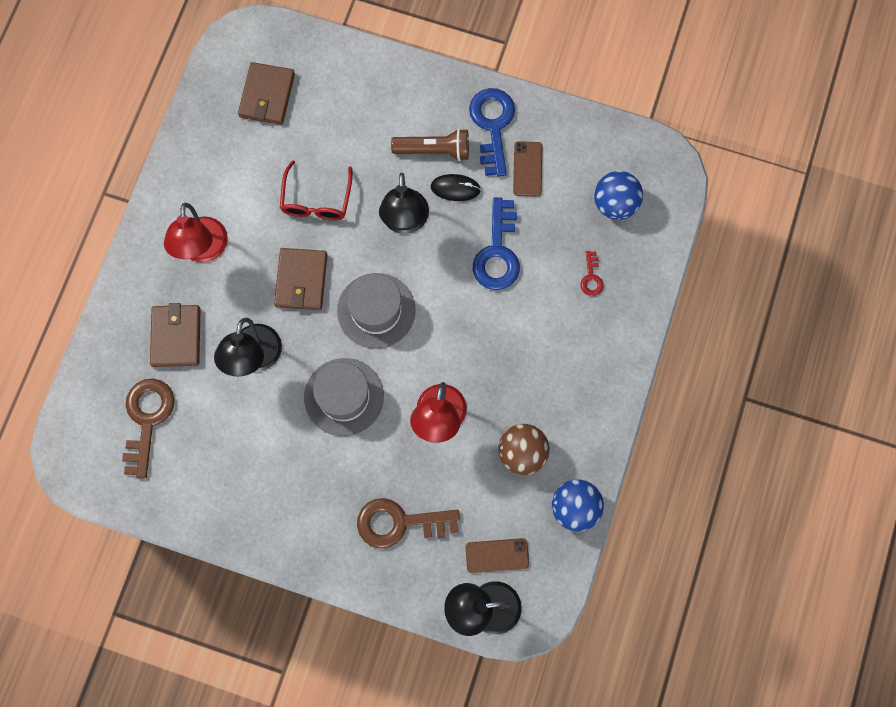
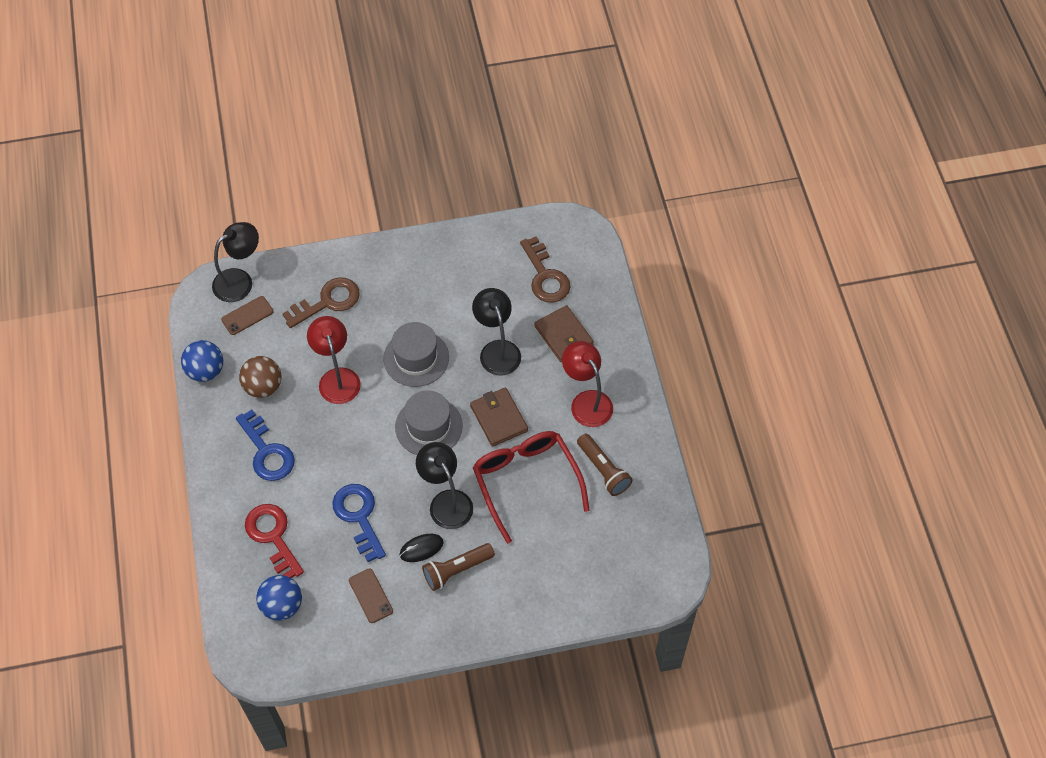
camera: 150 degrees right, 15 degrees down
(236, 171) = (603, 470): none -> brown flashlight
(267, 95) = (621, 541): brown wallet -> none
(316, 200) = (526, 481): red glasses -> red glasses, size x1.60
(492, 125) = (420, 617): blue key -> blue key (267, 452)
(591, 277) = (273, 536): red key -> red key, size x2.07

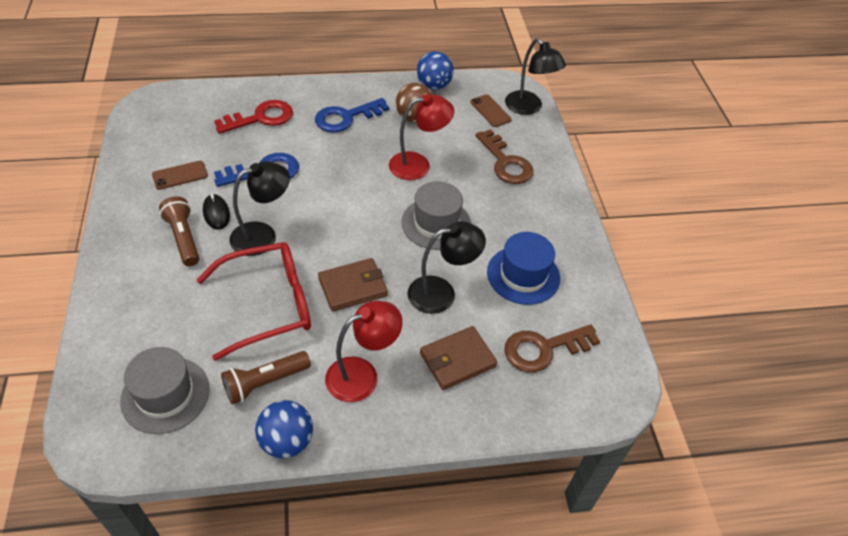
camera: 90 degrees right, 10 degrees down
(282, 605) = (192, 121): blue ball -> blue ball (286, 441)
(428, 426) = (353, 228): grey hat -> grey hat (165, 395)
(470, 289) = (523, 275): none -> blue hat

